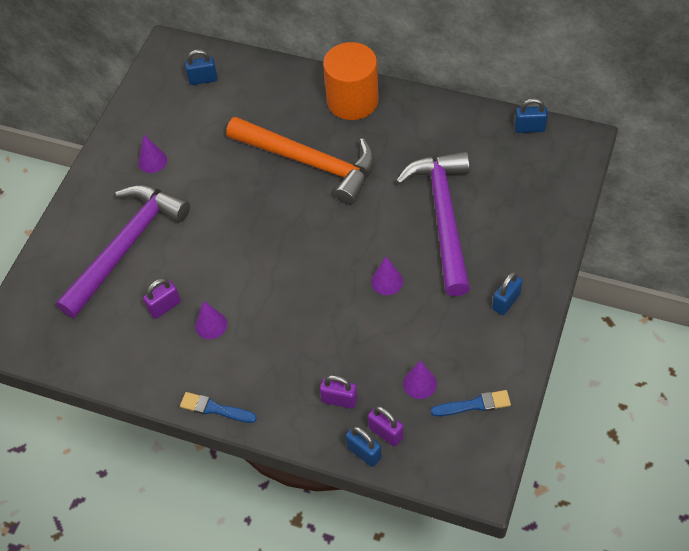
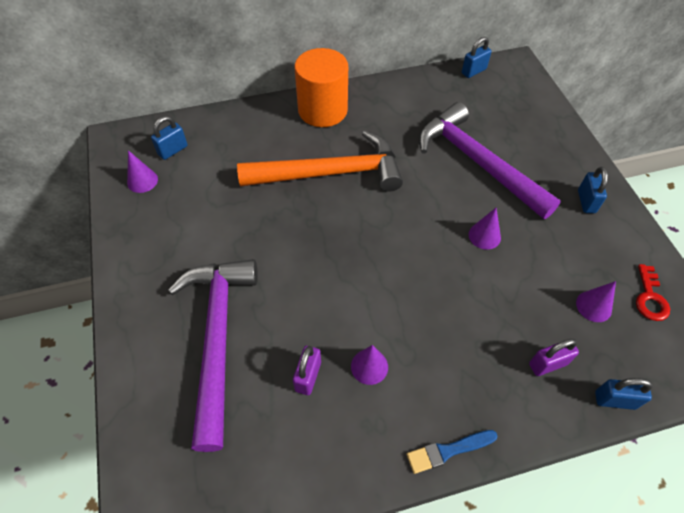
camera: 40 degrees left, 0 degrees up
(152, 161) = (179, 243): purple cone -> purple cone (142, 181)
(386, 433) = (612, 368): purple padlock -> none
(474, 405) = (650, 298): blue brush -> red key

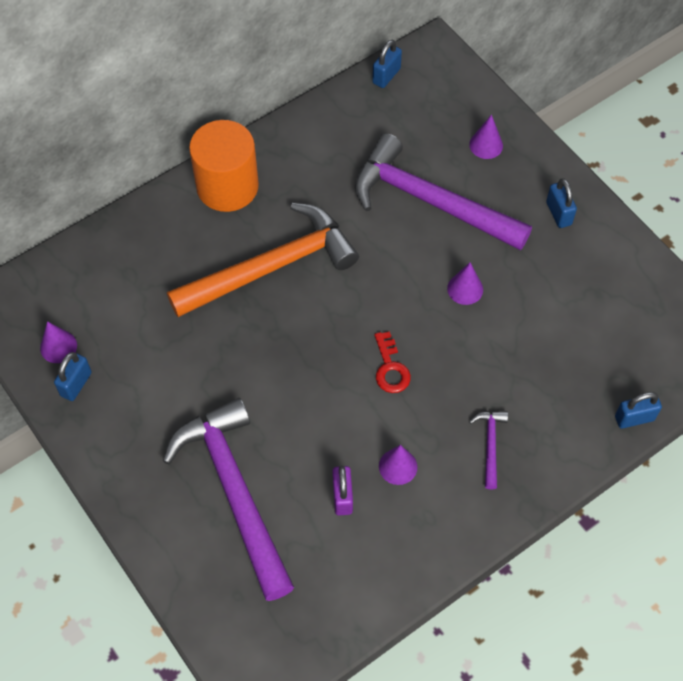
camera: 20 degrees left, 5 degrees up
(173, 150) = (73, 296): blue padlock -> blue padlock (76, 384)
(448, 451) = (498, 517): blue brush -> none
(463, 376) = (490, 445): none -> purple hammer
(547, 364) = (565, 405): purple padlock -> none
(593, 306) = (594, 331): purple cone -> purple cone (486, 145)
(650, 298) = (645, 303): red key -> red key (390, 368)

